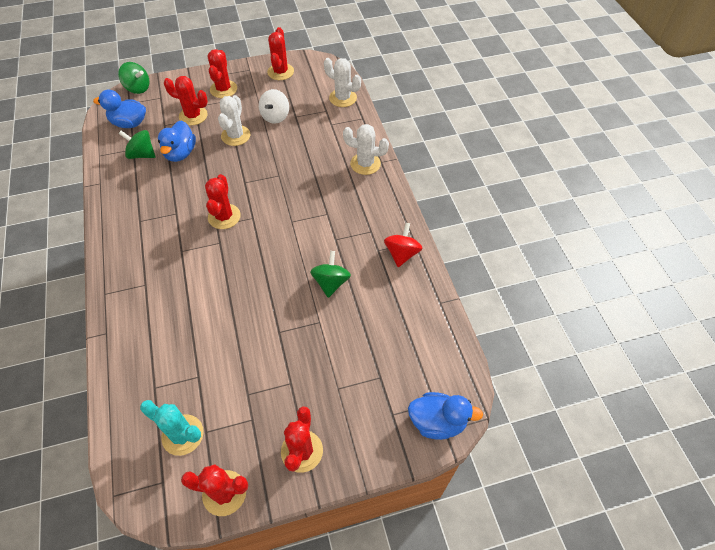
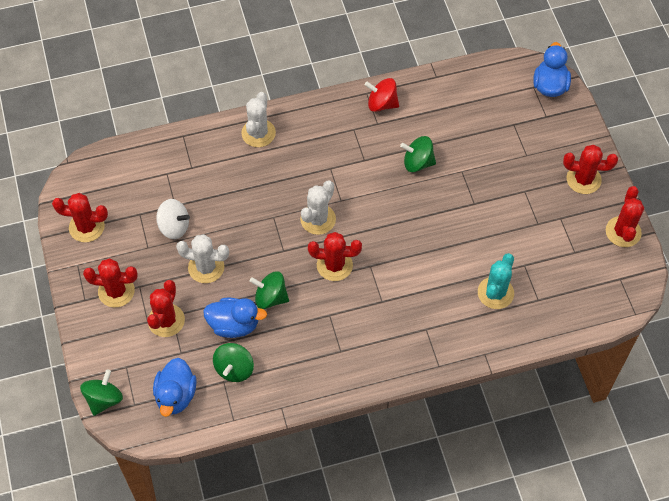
camera: 90 degrees left, 5 degrees up
(182, 435) = (579, 269): turquoise cactus -> turquoise cactus (495, 293)
(200, 175) = (270, 297): none -> green spinning top
(343, 98) = (145, 156): white cactus -> white cactus (318, 219)

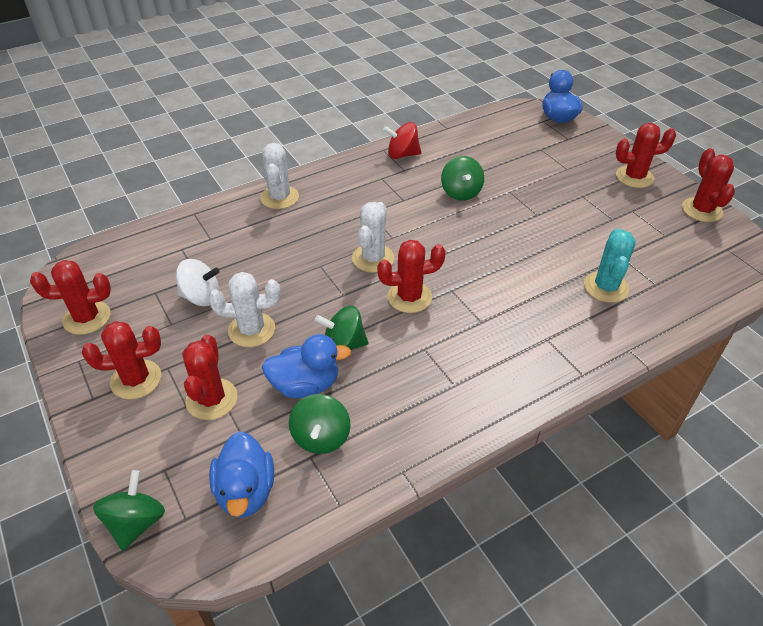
camera: 15 degrees left, 15 degrees down
(417, 162) = (461, 192): green spinning top -> green spinning top turned 90 degrees counterclockwise

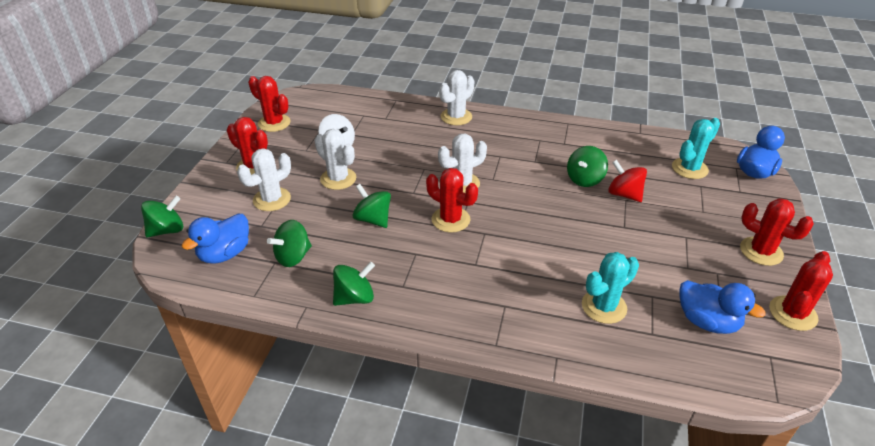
camera: 45 degrees right, 5 degrees down
(211, 399) = (272, 199): red cactus -> white cactus
(305, 385) = (324, 225): blue duck -> blue duck (707, 321)
(402, 155) = (577, 133): red spinning top -> red spinning top (624, 194)
(431, 427) = (354, 297): none -> green spinning top
(517, 139) = (689, 168): none -> turquoise cactus

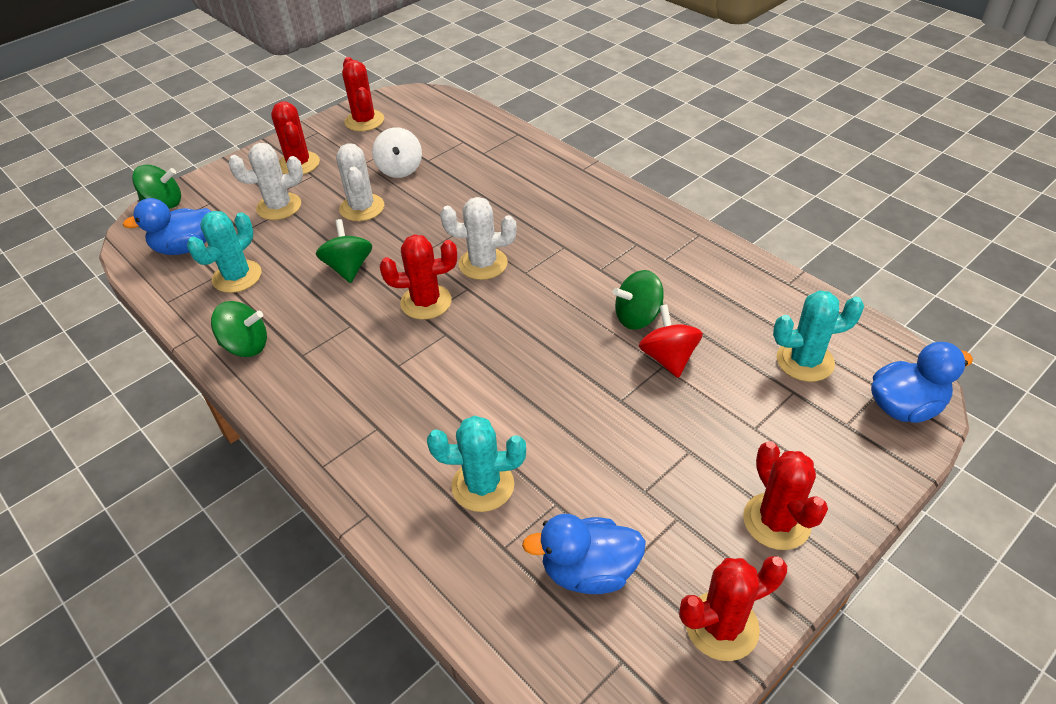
camera: 35 degrees right, 5 degrees up
(293, 257) = (237, 277): green spinning top -> turquoise cactus
(450, 220) = (426, 302): red cactus -> red cactus turned 75 degrees counterclockwise
(456, 117) = (565, 178): white cactus -> none
(707, 321) = (589, 571): blue duck -> blue duck turned 105 degrees clockwise

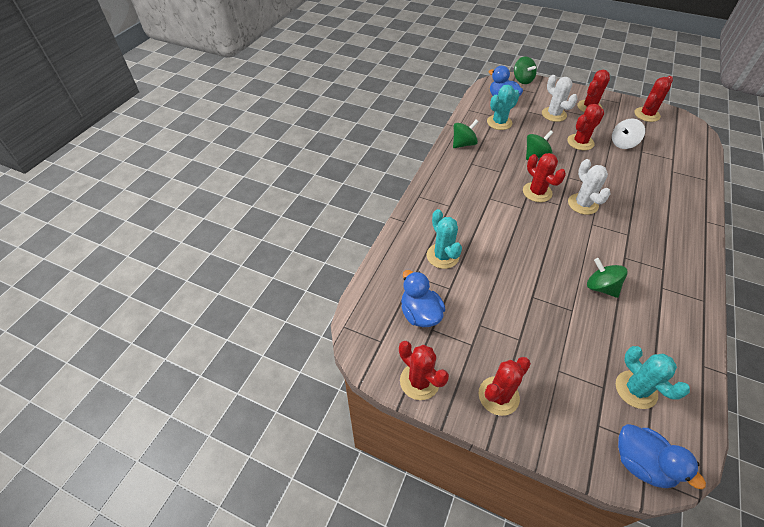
camera: 65 degrees right, 5 degrees up
(237, 277) = (499, 122): turquoise cactus -> turquoise cactus turned 45 degrees counterclockwise
(246, 346) = (463, 144): green spinning top -> green spinning top turned 105 degrees counterclockwise
(362, 208) = (580, 142): white cactus -> red cactus
(668, 358) = (580, 311): red spinning top -> none

